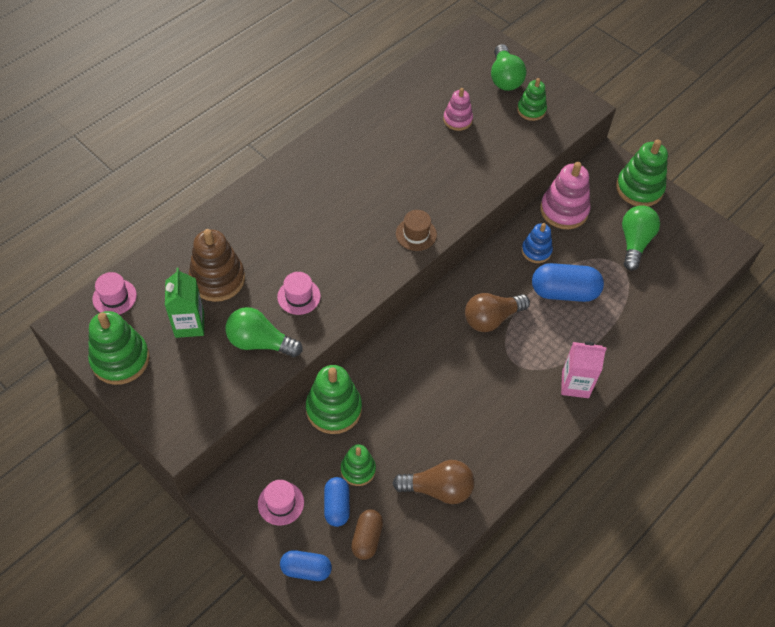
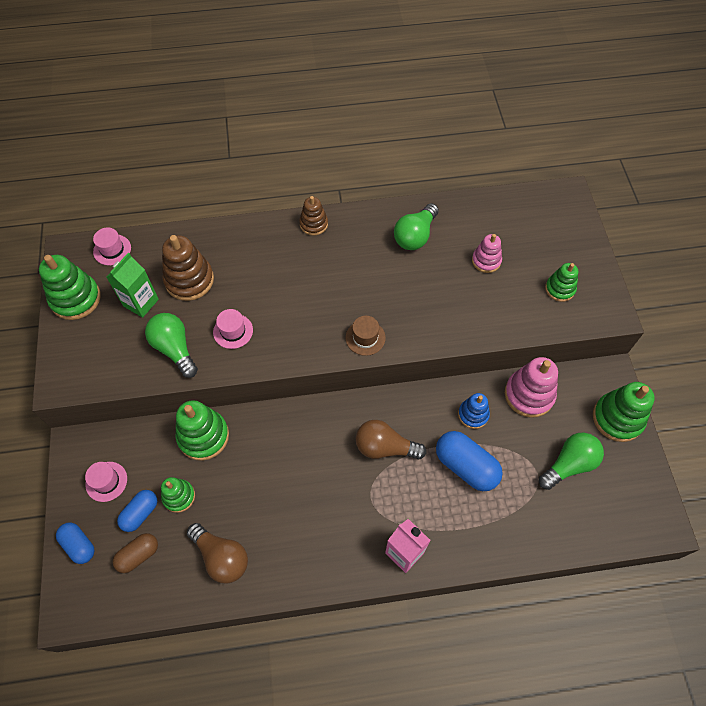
camera: 40 degrees right, 5 degrees up
(287, 169) = (313, 224): none -> brown stacking toy
(504, 78) = (560, 247): green light bulb -> green light bulb (415, 236)

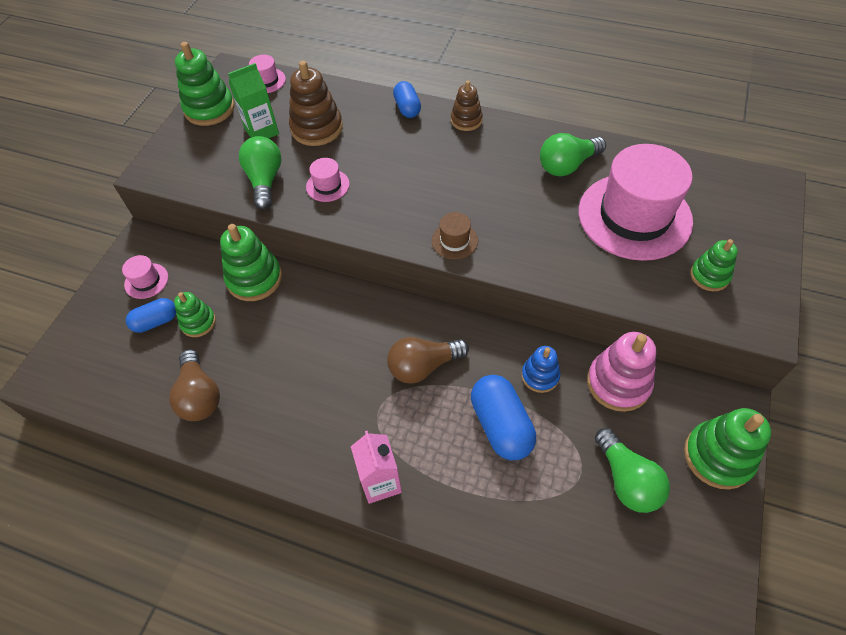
camera: 30 degrees right, 5 degrees down
(79, 545) = (88, 325): blue capsule -> blue capsule (407, 108)
(138, 555) = (130, 358): brown capsule -> none
(385, 447) = (423, 366): brown light bulb -> brown light bulb turned 60 degrees counterclockwise
(486, 261) = (634, 216): pink stacking toy -> pink hat
(569, 464) = (627, 480): green light bulb -> green light bulb turned 75 degrees clockwise

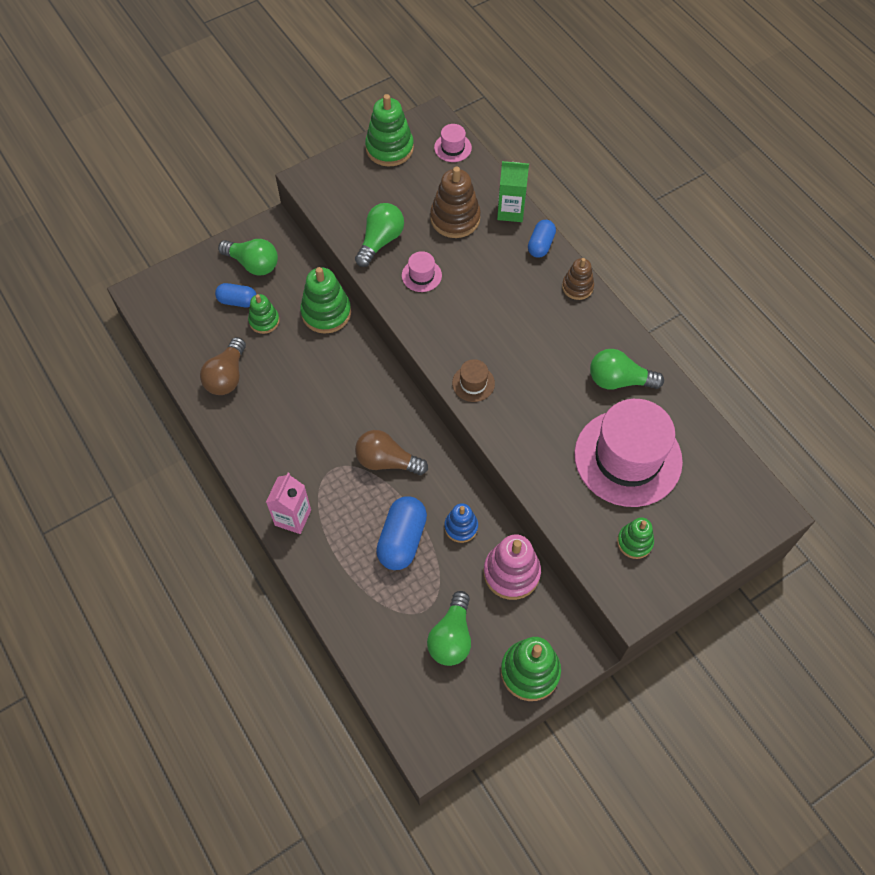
camera: 35 degrees right, 5 degrees up
(146, 281) = (253, 264): pink hat -> green light bulb
(261, 131) = (412, 195): green carton -> green carton (510, 211)

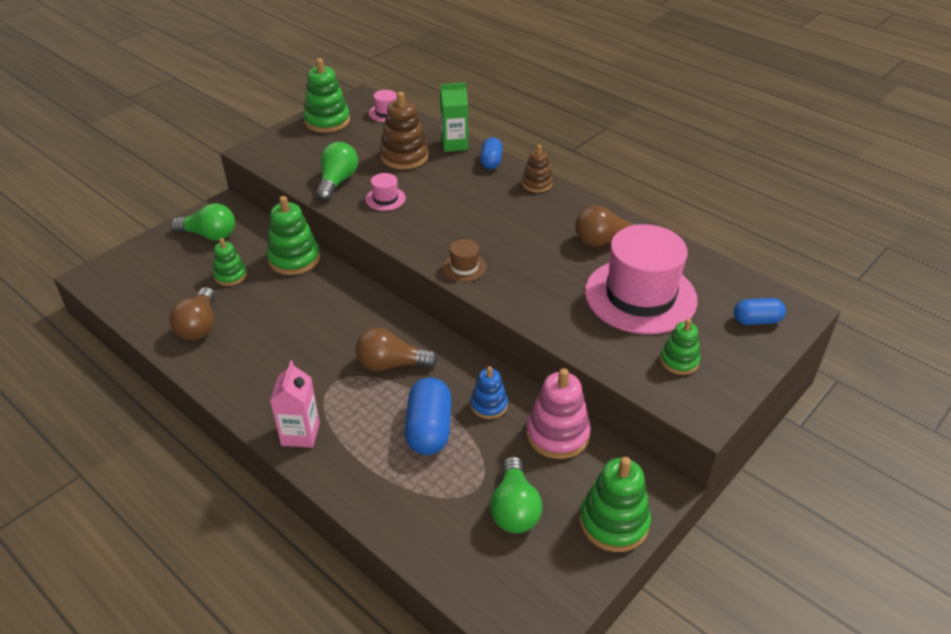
camera: 15 degrees left, 20 degrees down
(237, 301) = (199, 265): blue capsule -> blue capsule (756, 320)
(619, 380) = (604, 241): green light bulb -> brown light bulb

